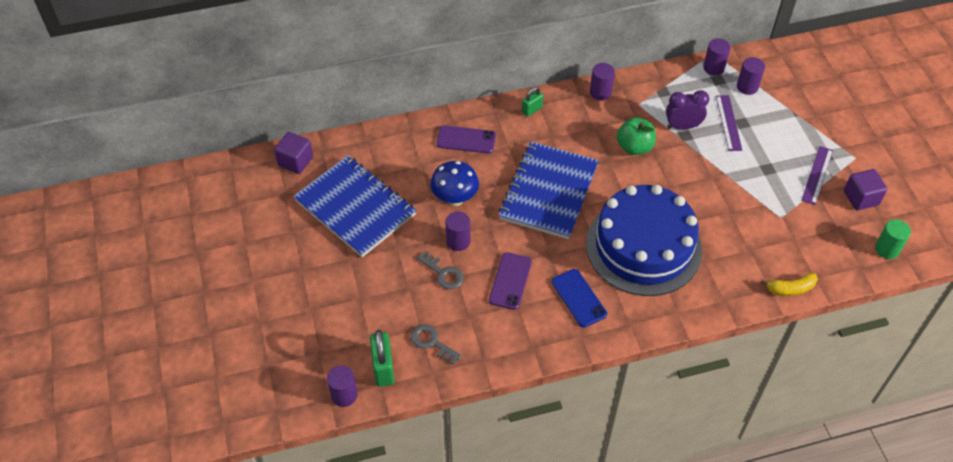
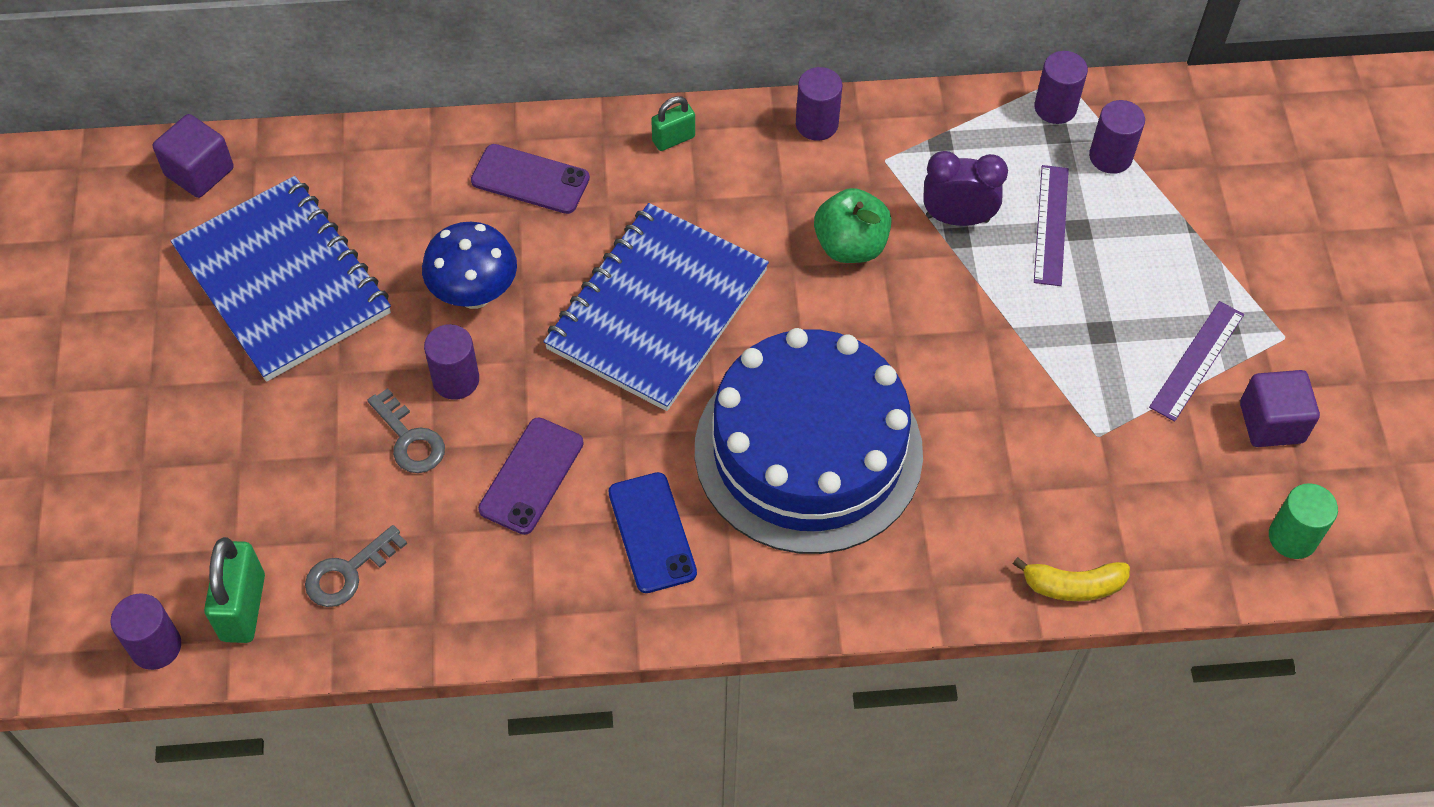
camera: 10 degrees right, 5 degrees up
(432, 342) = (348, 572): grey key -> grey key turned 90 degrees counterclockwise

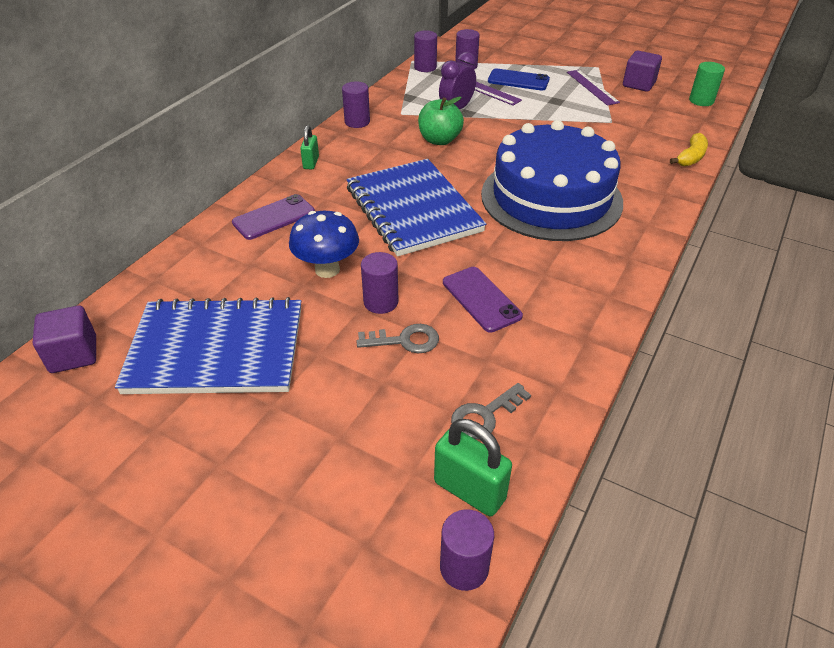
camera: 55 degrees left, 15 degrees down
(348, 572) = (485, 415): grey key -> grey key turned 60 degrees clockwise
(651, 533) = (560, 269): blue phone -> blue phone (518, 80)

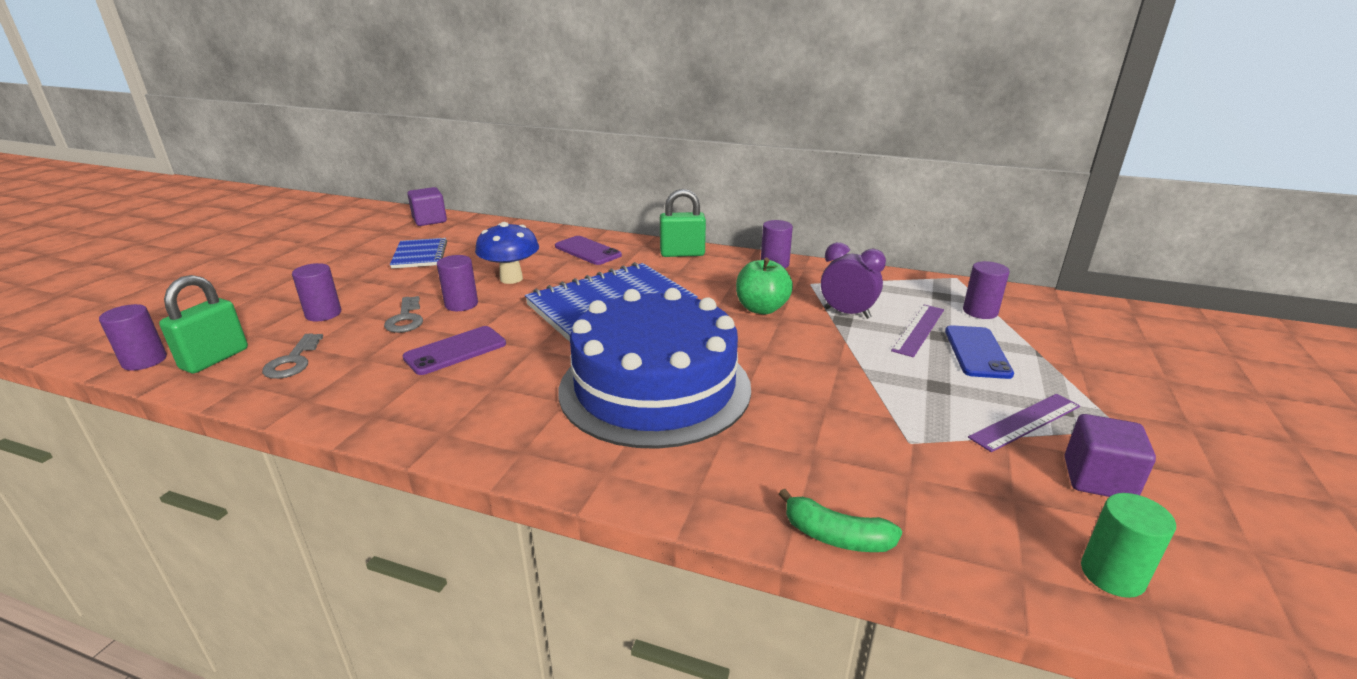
camera: 80 degrees right, 15 degrees down
(216, 350) = (420, 255): blue notebook -> blue notebook, size x0.52
(311, 163) = (682, 254): green padlock -> green padlock, size x1.65
(425, 67) = (945, 286): purple cylinder -> purple cylinder (323, 314)
(485, 415) = (293, 361): grey key -> grey key turned 135 degrees counterclockwise
(691, 157) = (836, 536): yellow banana -> green banana

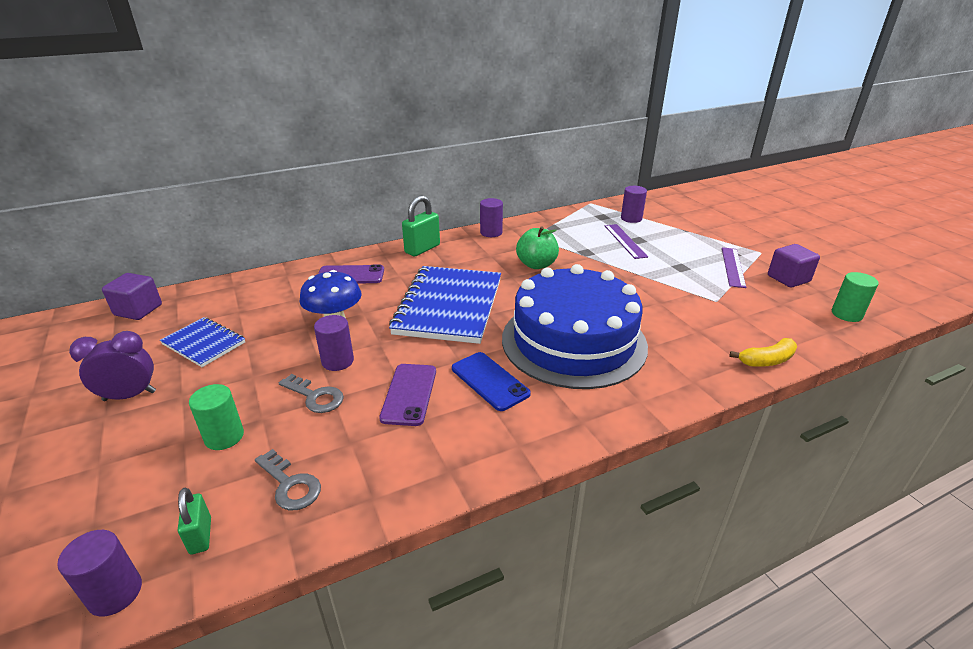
camera: 45 degrees left, 5 degrees up
(215, 359) = (200, 536): green padlock -> green padlock, size x0.61
(323, 314) = (224, 437): purple cylinder -> green cylinder
(836, 536) = (767, 360): green banana -> yellow banana
(847, 313) = (580, 247): purple clock -> purple clock (130, 396)
(976, 352) = (665, 241): blue phone -> blue phone (489, 381)

